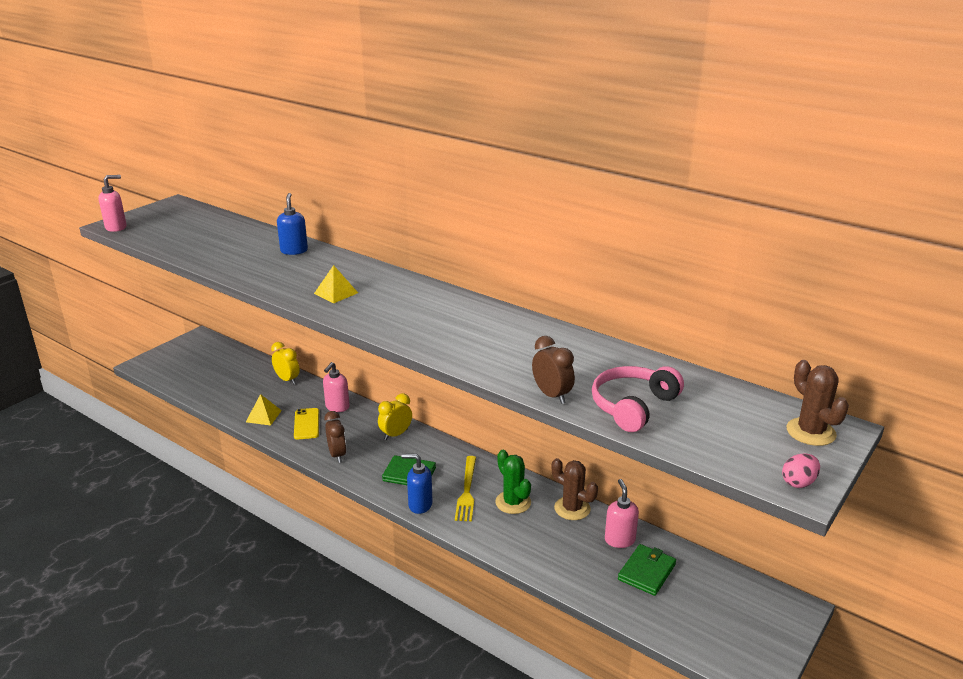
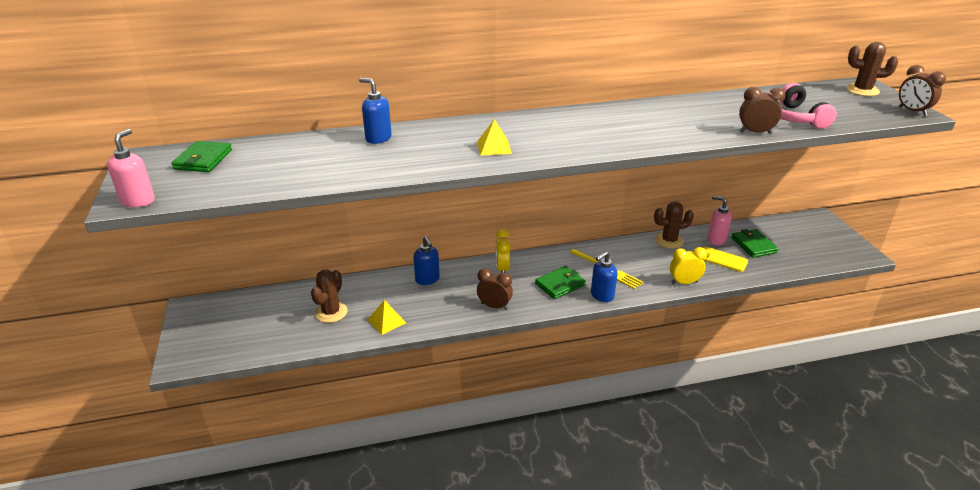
camera: 50 degrees left, 5 degrees up
(190, 219) = (203, 160): none -> green wallet
(249, 389) = (331, 312): none -> brown cactus
(287, 380) = (348, 287): yellow clock -> yellow clock (684, 282)
(306, 424) = (430, 304): yellow phone -> yellow phone (722, 259)
(337, 407) = (427, 279): pink soap dispenser -> blue soap dispenser
(513, 502) = (640, 258): green cactus -> none
(798, 482) = (912, 111): pink egg -> brown clock

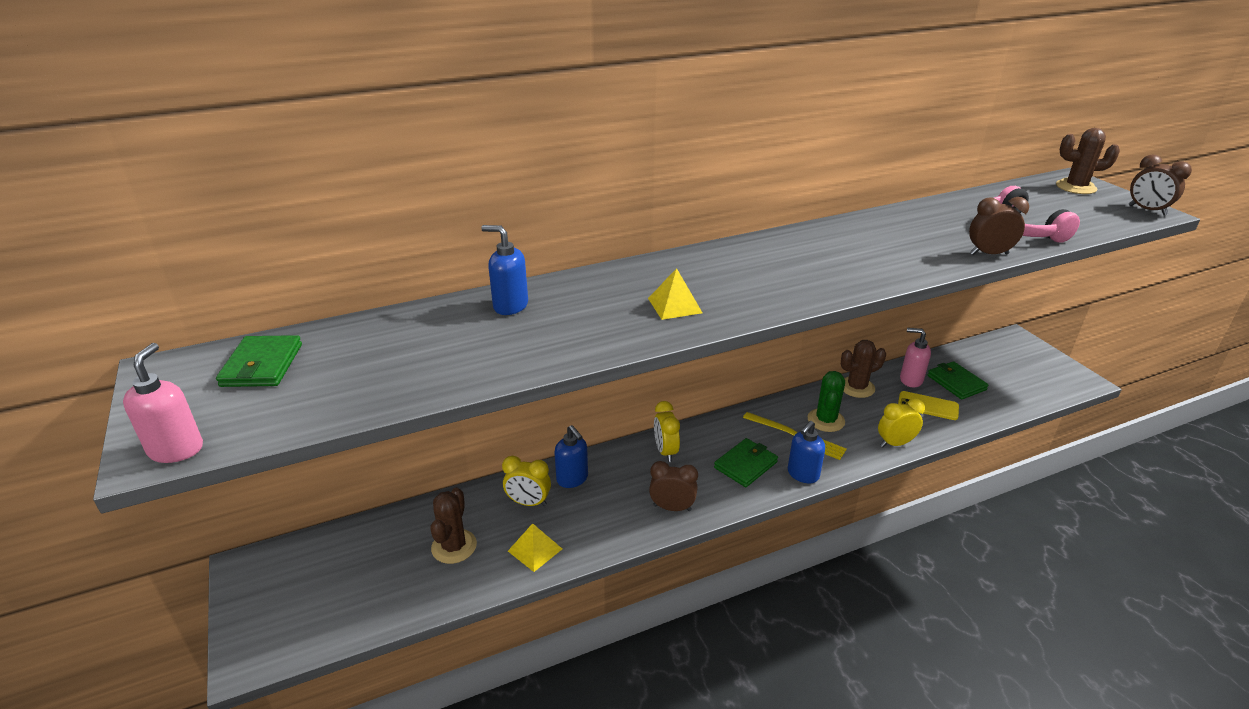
camera: 10 degrees left, 0 degrees up
(391, 291) = (528, 503): none -> yellow clock
(635, 261) = (826, 420): none -> green cactus

